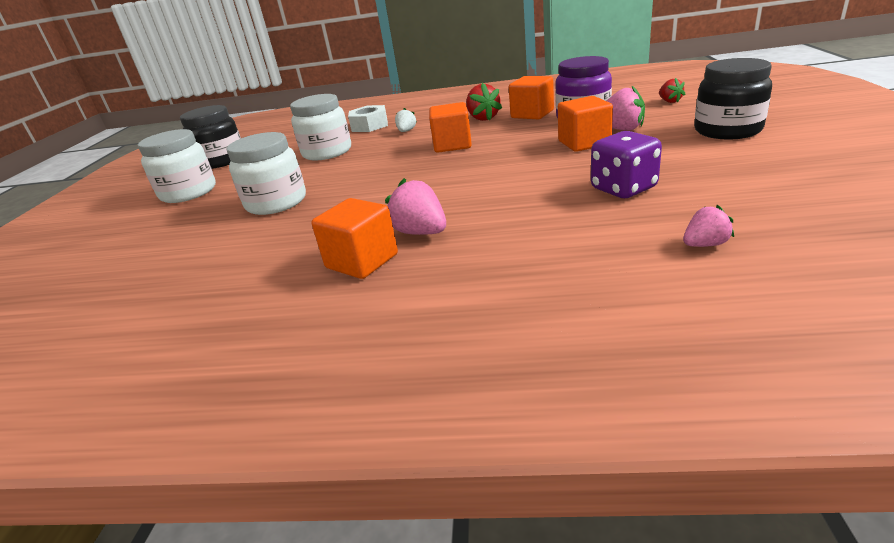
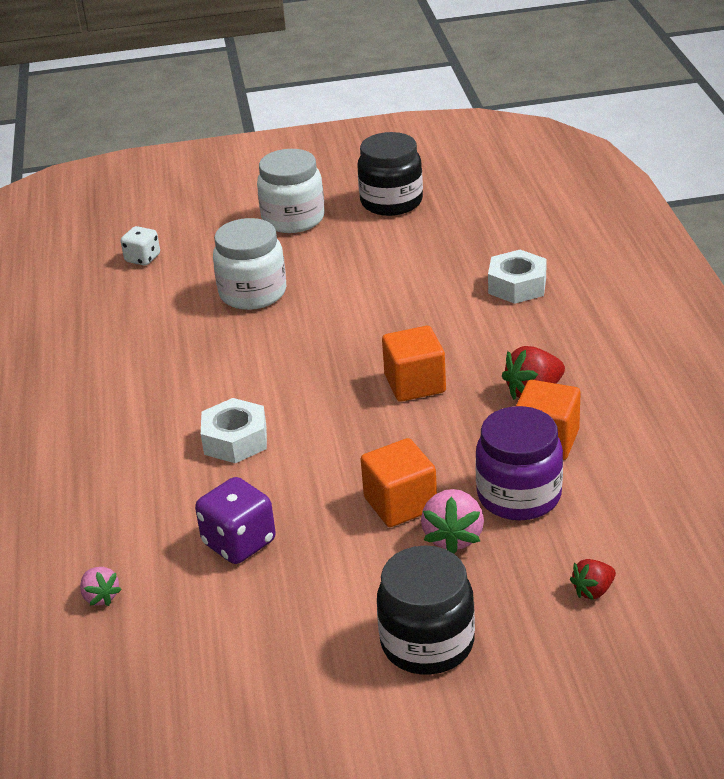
camera: 75 degrees right, 5 degrees up
(142, 260) = (143, 258): none -> white dice
(327, 152) = (406, 280): white jar -> none
(362, 261) = (114, 389): orange cube -> none
(406, 131) = (484, 328): white strawberry -> none
(420, 232) = (162, 411): pink strawberry -> none
(484, 198) = (235, 440): none -> white nut

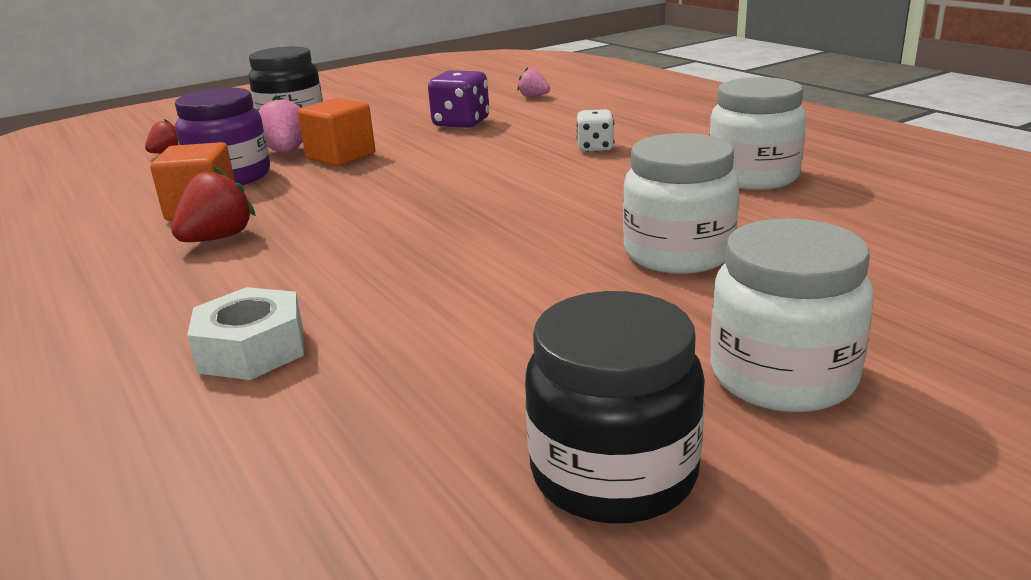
camera: 155 degrees right, 10 degrees down
(114, 352) = (753, 177): none -> white jar
(143, 258) = (920, 257): white dice -> white dice (595, 148)
(235, 440) = (527, 156): white nut -> none
(415, 384) = (369, 218): orange cube -> none

